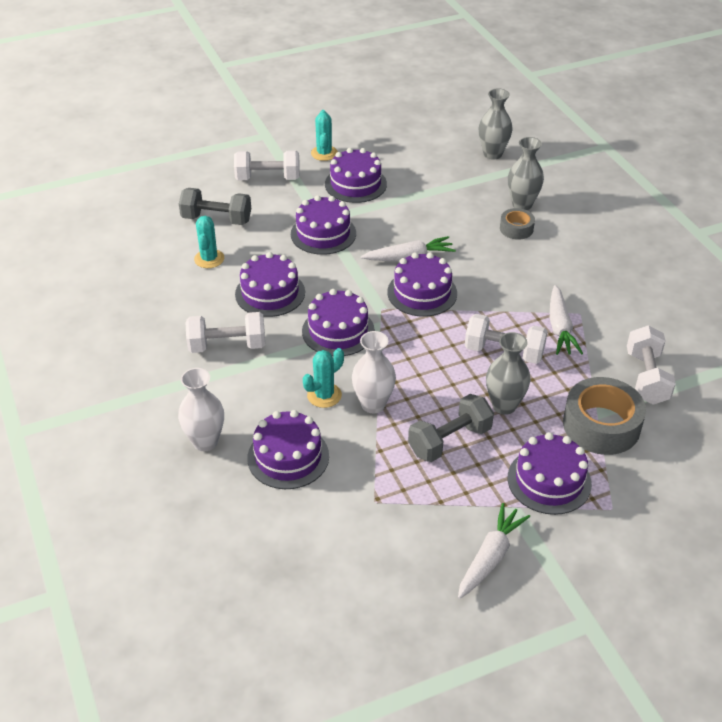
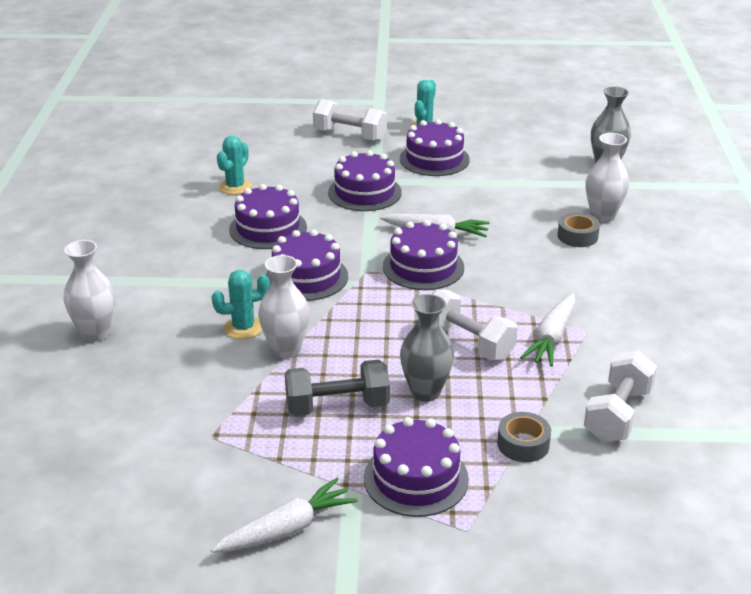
camera: 25 degrees right, 10 degrees down
(216, 219) = (271, 157): grey dumbbell -> none
(227, 346) = (188, 260): white dumbbell -> none
(288, 457) = (161, 370): purple cake -> none
(522, 204) = (602, 216): grey vase -> white vase
(601, 425) = (523, 444): grey tape -> grey tape, size x0.53

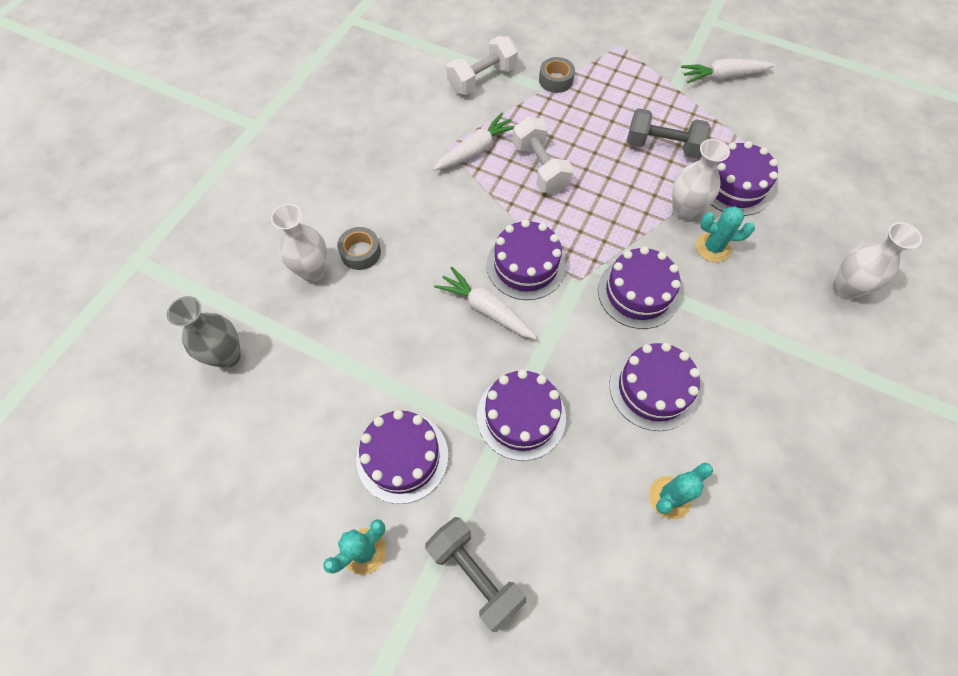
camera: 155 degrees left, 30 degrees up
(350, 136) = (475, 574): white dumbbell -> grey dumbbell
(416, 478) = (634, 81): purple cake -> purple cake (735, 186)
(425, 392) = (595, 137): grey vase -> none

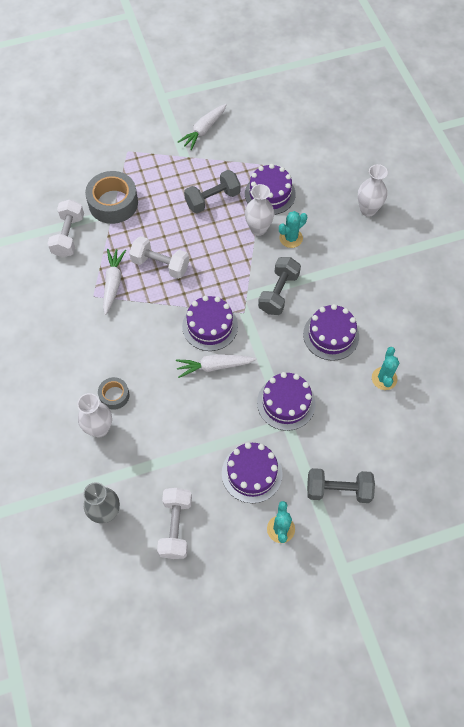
camera: 45 degrees left, 0 degrees up
(269, 435) = (176, 527): none -> white dumbbell
(555, 80) = (113, 203): grey tape -> grey tape, size x1.88
(638, 292) = (278, 293): purple cake -> grey dumbbell

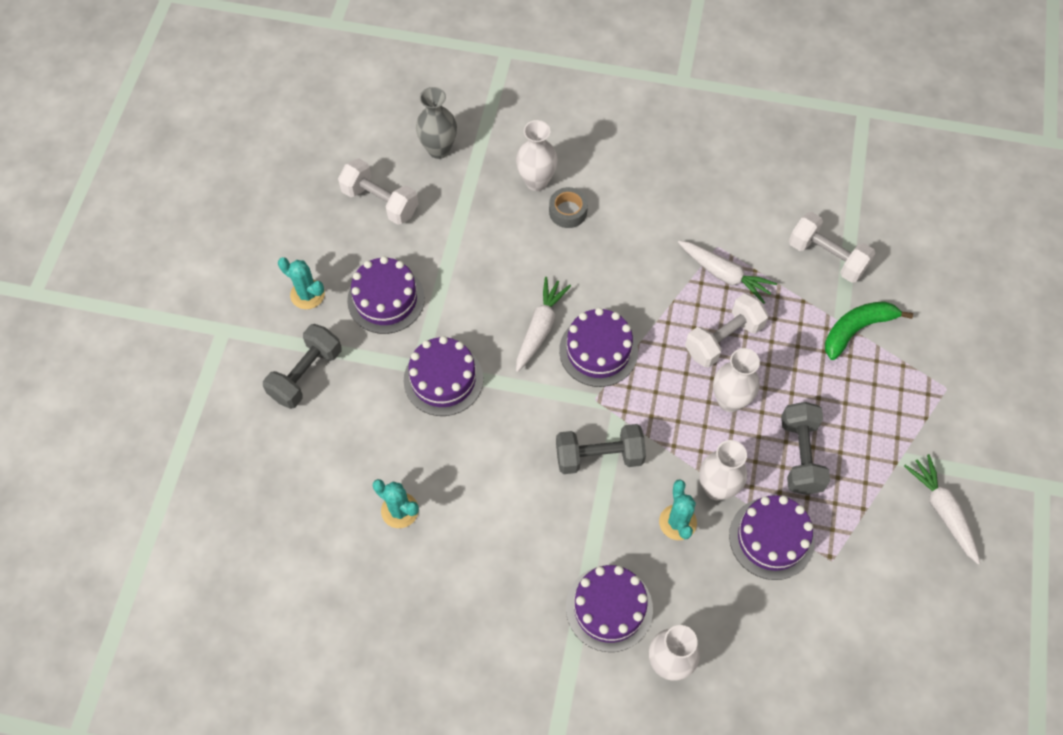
camera: 120 degrees right, 0 degrees up
(113, 203) = (857, 329): grey tape -> green banana
(200, 245) = (729, 400): none -> white vase
(278, 293) = (599, 456): grey dumbbell -> grey dumbbell turned 60 degrees counterclockwise
(331, 335) = (499, 484): purple cake -> purple cake (609, 608)

